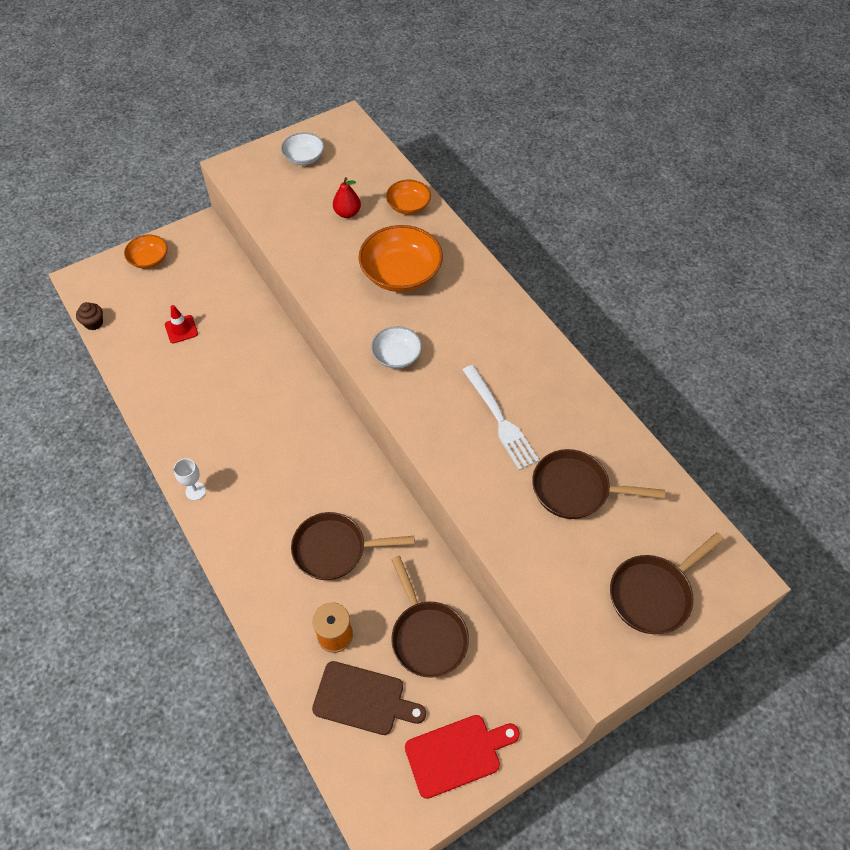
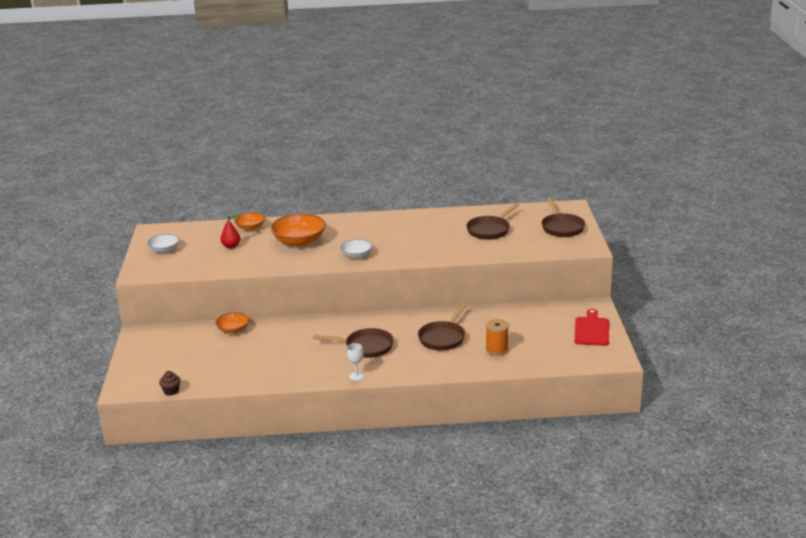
camera: 60 degrees left, 30 degrees down
(149, 259) = (140, 358): orange bowl -> orange bowl (233, 330)
(181, 329) = (220, 357): red traffic cone -> none
(363, 699) = (541, 349): brown cutting board -> none
(427, 636) = (521, 322): brown pan -> brown pan (366, 347)
(500, 420) = (430, 238): white fork -> none

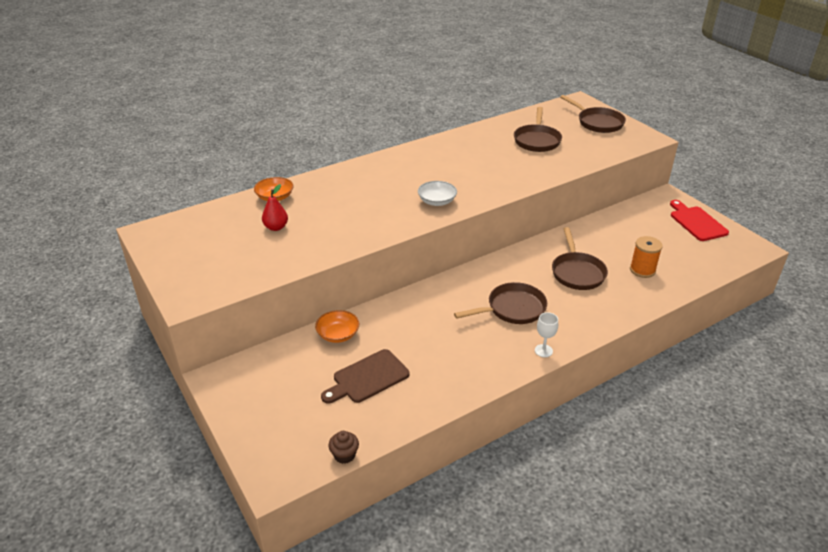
camera: 30 degrees left, 10 degrees up
(164, 250) = (191, 254): white bowl -> none
(226, 358) = (367, 378): none -> brown cutting board
(299, 241) = (352, 200): orange bowl -> none

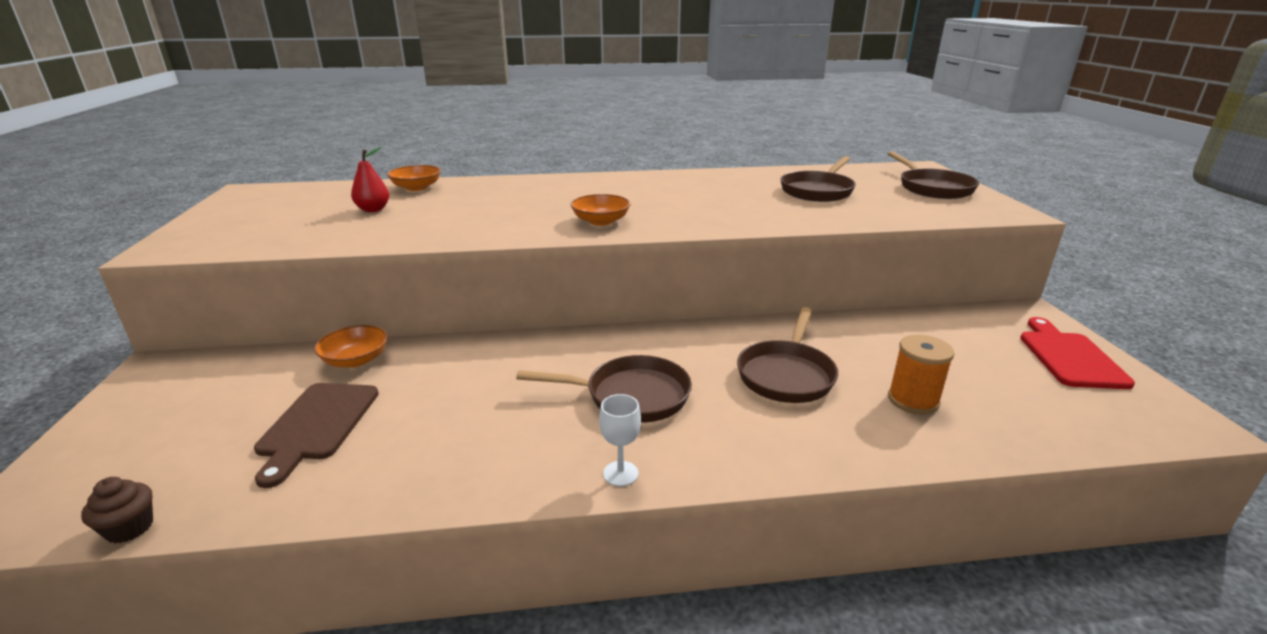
camera: 25 degrees right, 10 degrees down
(367, 378) = (317, 425): brown cutting board -> brown cutting board turned 75 degrees counterclockwise
(437, 201) = (601, 221): white bowl -> orange bowl

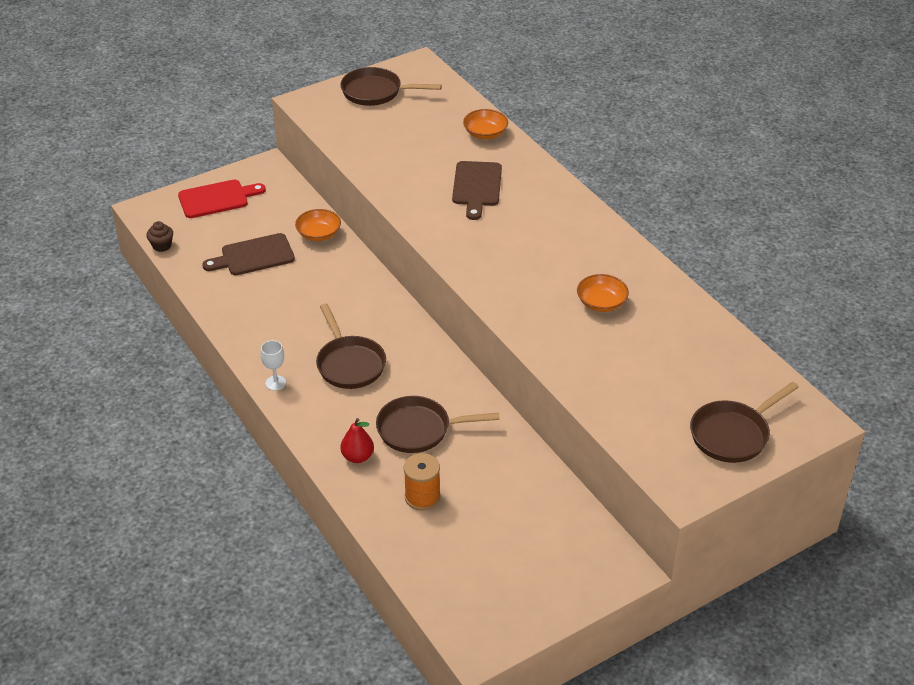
camera: 65 degrees right, 15 degrees up
(373, 209) = (424, 139): red pear -> red pear (357, 457)
(492, 204) = (476, 187): none -> brown cutting board
(601, 221) = (478, 253): orange bowl -> orange bowl (601, 303)
(818, 191) = (657, 356): brown pan -> brown pan (375, 92)
(1069, 357) = (547, 588): red cutting board -> red cutting board (217, 199)

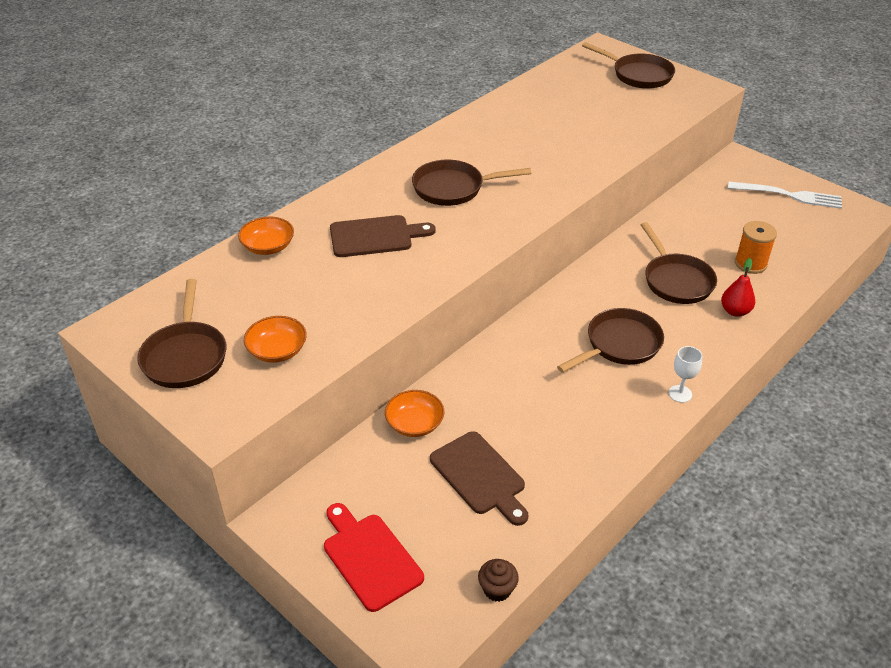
camera: 105 degrees left, 0 degrees up
(533, 240) = (453, 188): none -> brown pan
(533, 585) = (788, 195): none -> white fork
(601, 303) = (525, 142): orange bowl -> orange bowl (277, 350)

